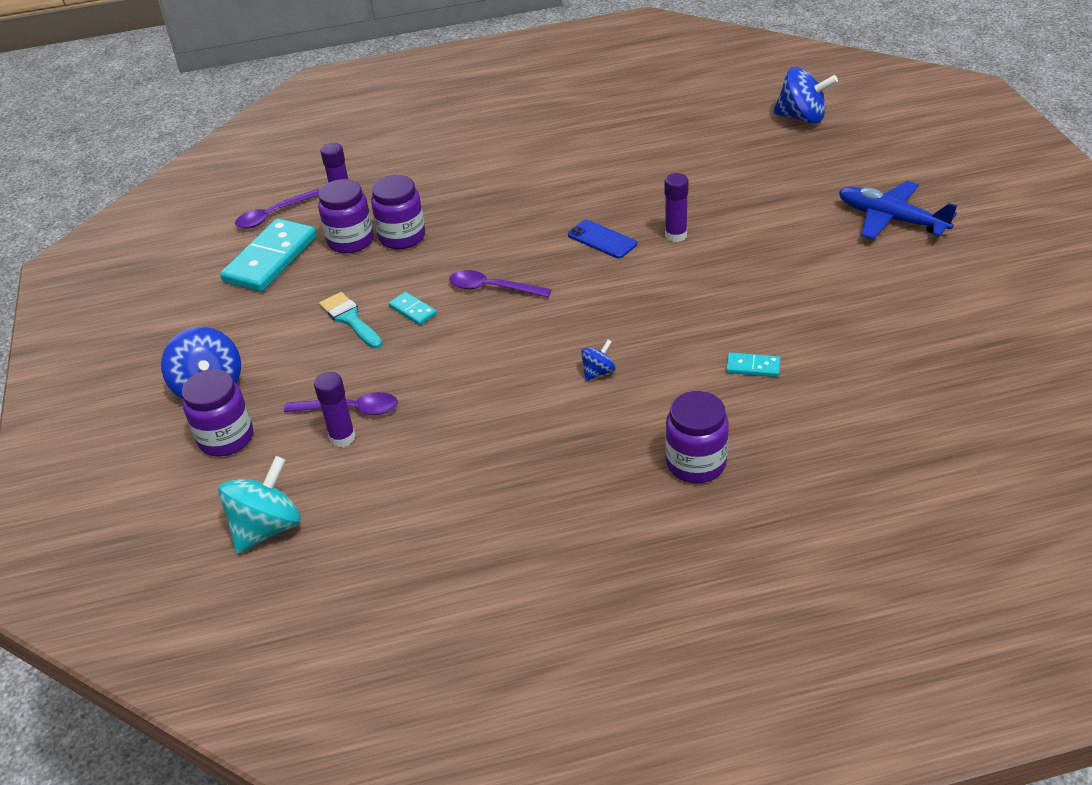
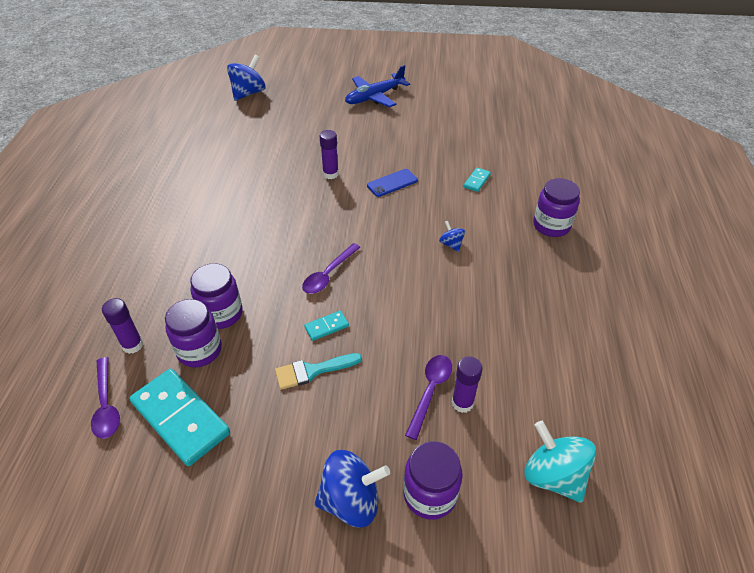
camera: 75 degrees left, 5 degrees up
(602, 239) = (310, 206): blue phone -> blue phone (392, 183)

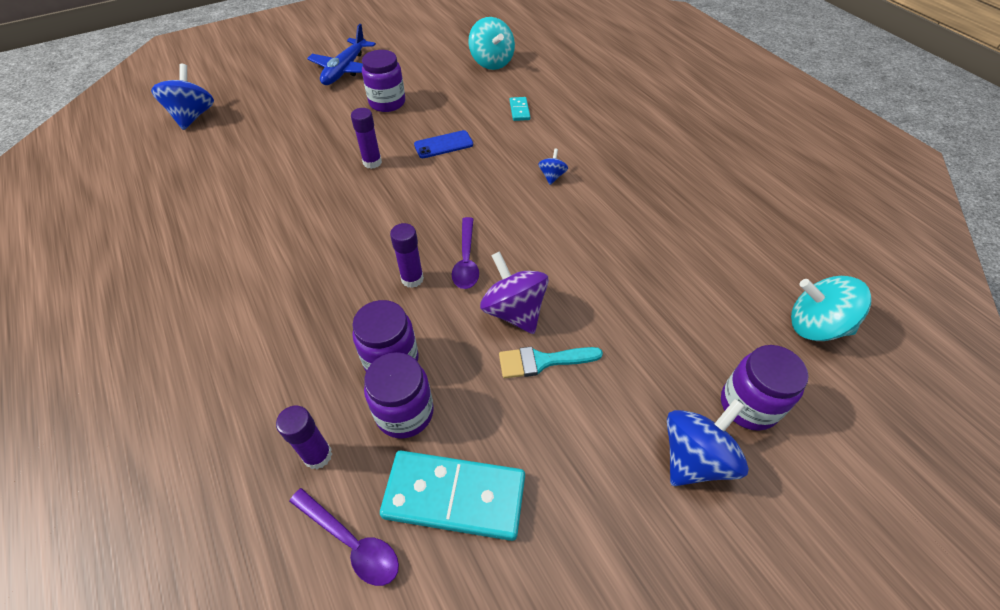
camera: 35 degrees left, 5 degrees up
(312, 371) = (542, 361): turquoise brush -> turquoise brush turned 45 degrees clockwise
(326, 327) = (514, 311): turquoise domino -> purple spinning top
(392, 183) = (443, 145): blue phone -> blue phone turned 45 degrees clockwise
(430, 391) = (661, 316): purple spoon -> none
(451, 244) = (552, 176): blue spinning top -> blue spinning top turned 75 degrees clockwise
(462, 403) = (696, 309): purple glue stick -> purple glue stick (412, 279)
(492, 132) = (491, 62): none -> turquoise spinning top
(551, 226) = (617, 122): purple jar -> purple jar (387, 102)

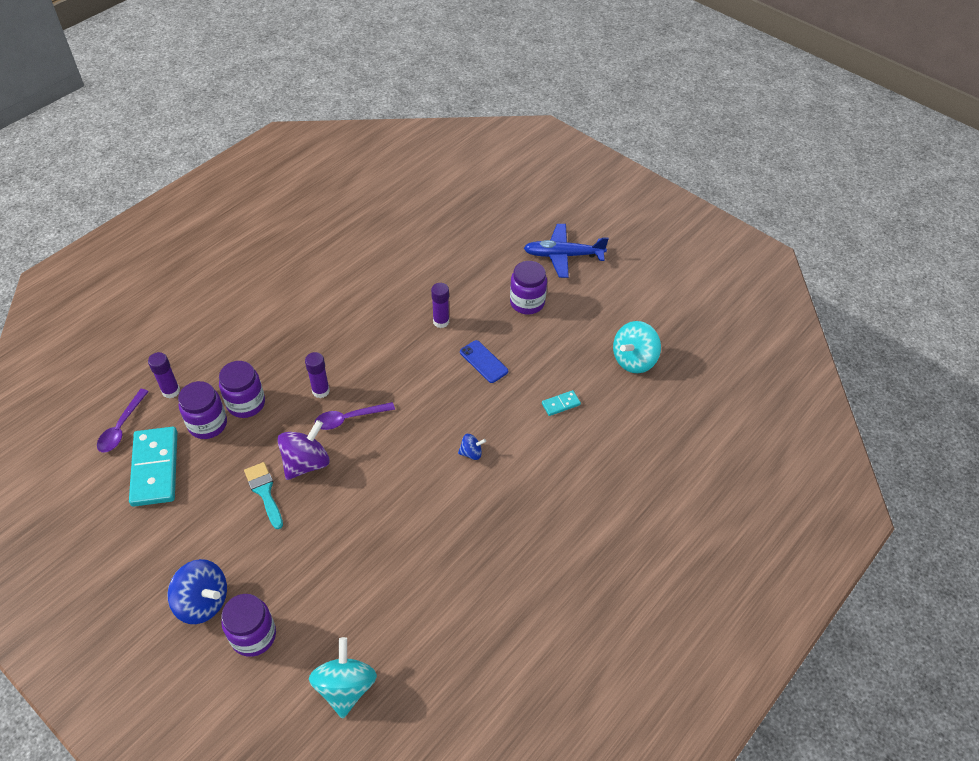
camera: 70 degrees right, 0 degrees up
(193, 116) = (453, 191): blue spinning top -> none

